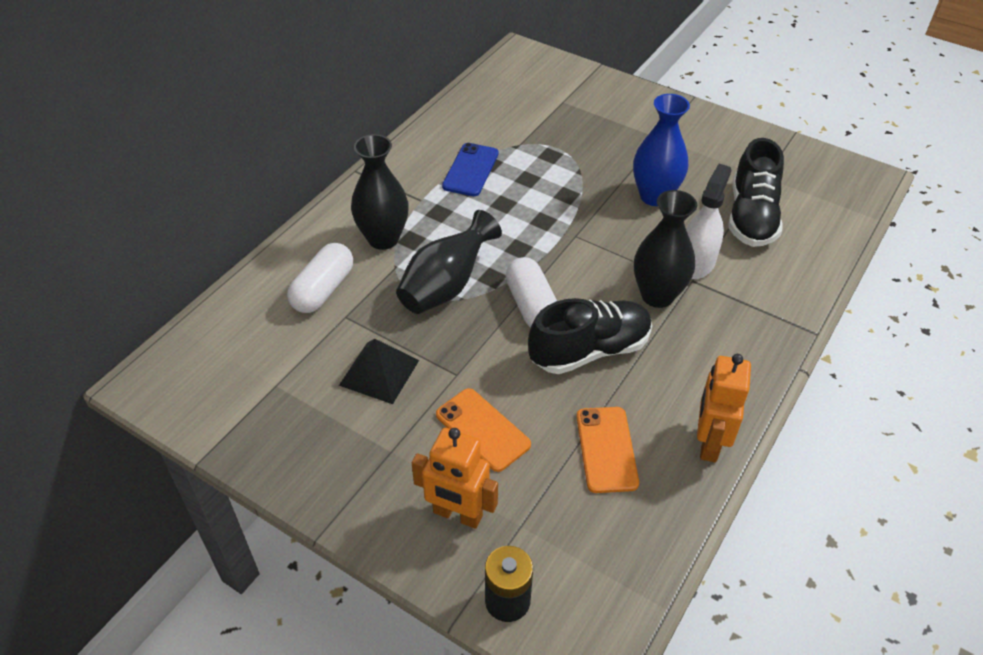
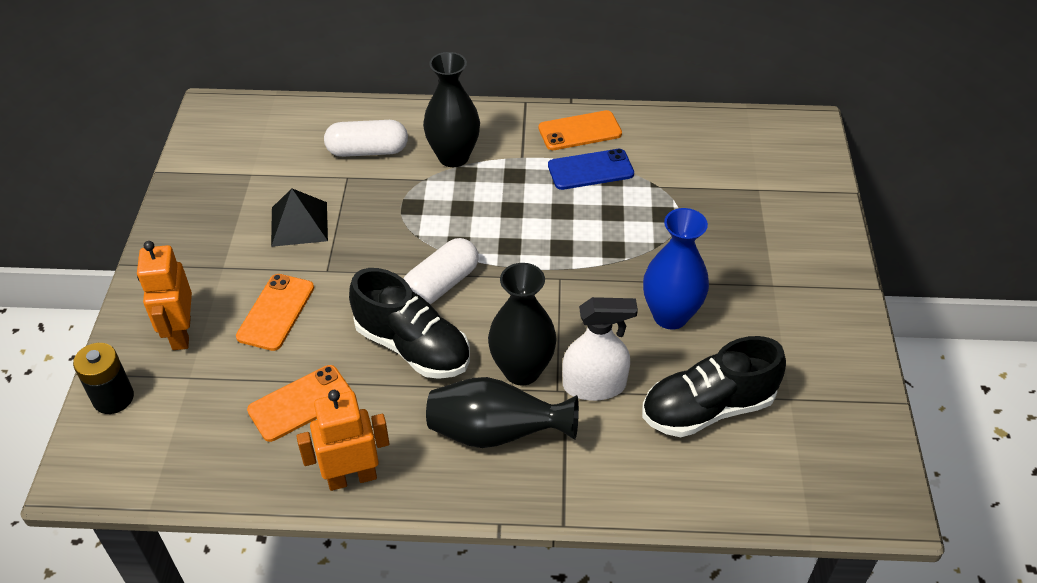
camera: 60 degrees right, 0 degrees up
(421, 157) = (580, 131): none -> orange phone
(446, 286) = (425, 220): black vase -> black vase (495, 433)

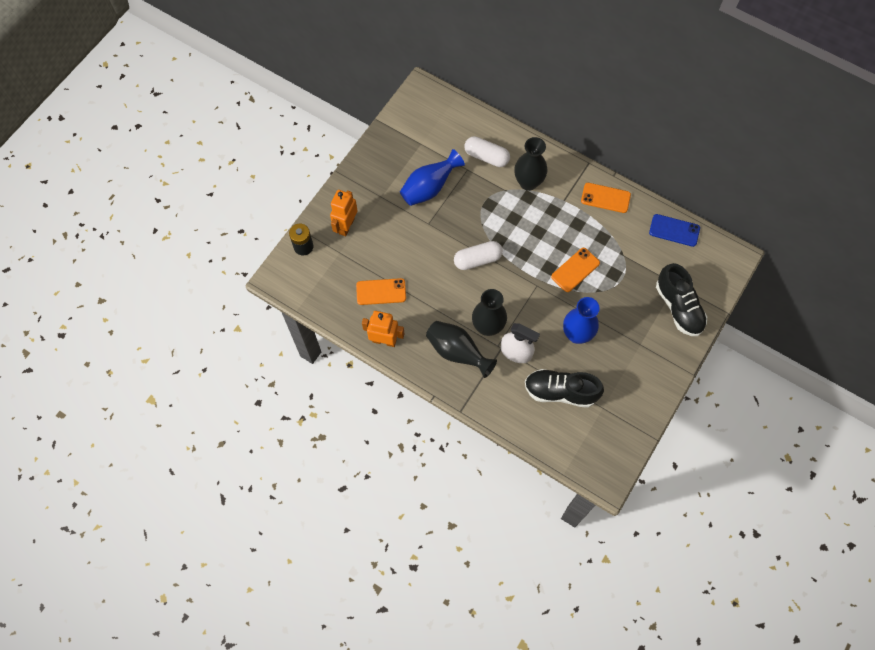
camera: 30 degrees right, 20 degrees up
(276, 312) = (393, 236): orange phone -> orange phone (575, 270)
(299, 224) = (429, 188): black pyramid -> blue vase
(413, 347) = (445, 288): black shoe -> black shoe (678, 307)
(590, 170) = (594, 227): blue phone -> blue phone (674, 230)

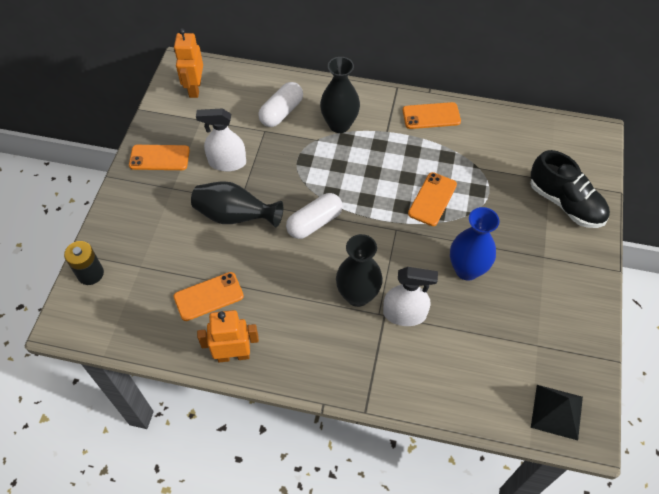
camera: 20 degrees left, 10 degrees down
(346, 226) = (139, 233): orange robot -> orange robot (194, 88)
(379, 167) = (159, 158): none -> orange phone
(429, 188) = (227, 162): blue vase -> white spray bottle
(457, 352) = (332, 338): black vase -> black vase (235, 216)
(486, 157) = (281, 112): white capsule -> white capsule turned 60 degrees counterclockwise
(560, 392) = (478, 343): black shoe -> none
(594, 458) = (557, 412): none -> black pyramid
(674, 230) = (520, 126): blue phone -> none

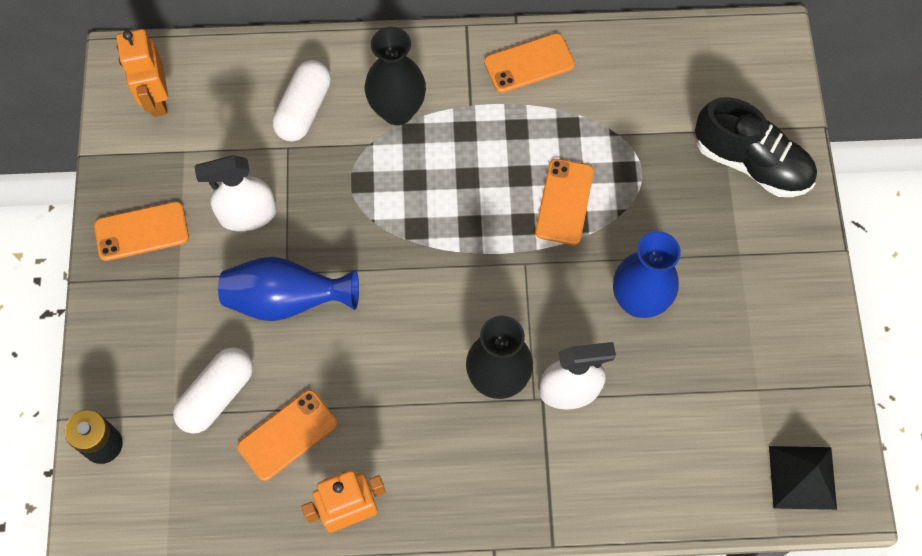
camera: 15 degrees left, 10 degrees up
(235, 216) = (286, 300): black vase -> blue vase
(314, 223) = (406, 281): white capsule -> white capsule (217, 395)

